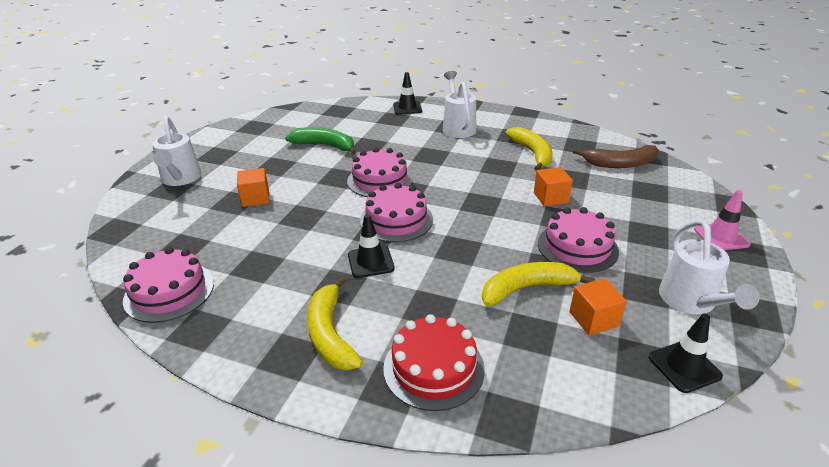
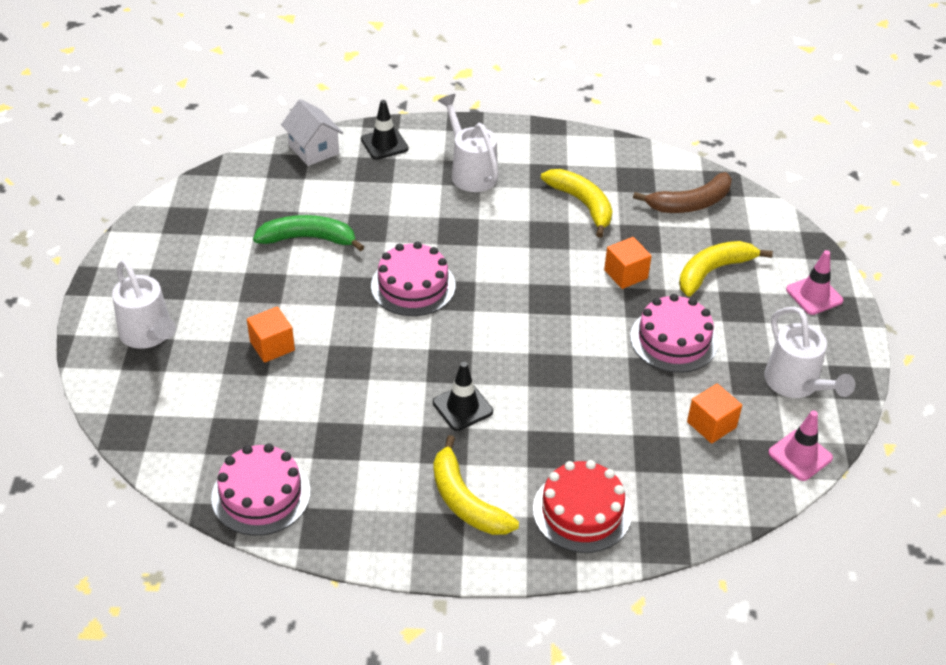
camera: 20 degrees left, 10 degrees up
(360, 105) = (313, 149): none -> white house
(396, 220) = (463, 343): pink cake -> none
(527, 288) = (638, 404): yellow banana -> yellow banana (713, 271)
(684, 366) = (800, 455): black traffic cone -> pink traffic cone

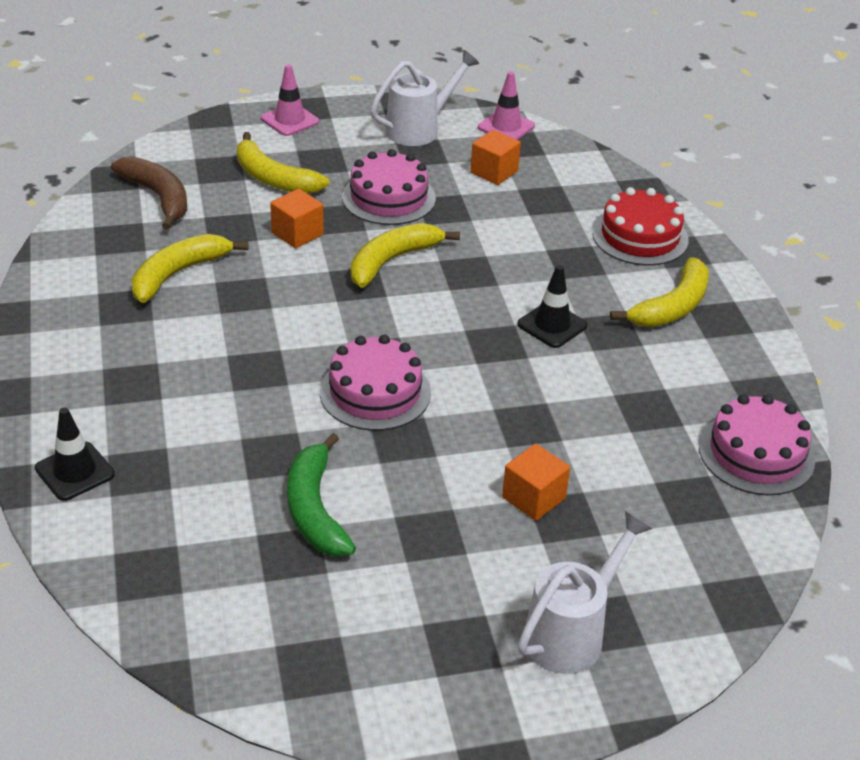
camera: 105 degrees left, 5 degrees down
(313, 149) = (100, 550): white house -> none
(470, 172) = (129, 374): white watering can -> none
(575, 324) = (392, 261): none -> yellow banana

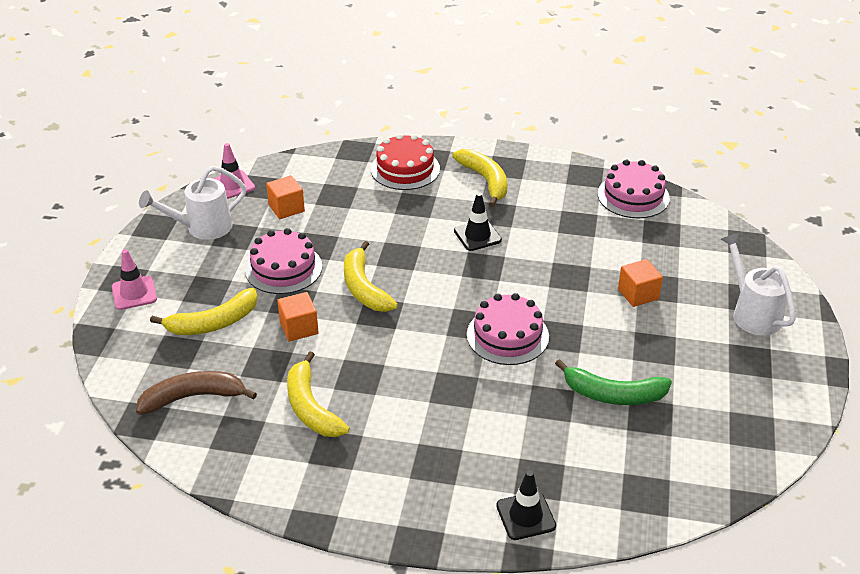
camera: 65 degrees left, 0 degrees up
(419, 129) = (202, 228): white watering can -> white watering can turned 105 degrees counterclockwise

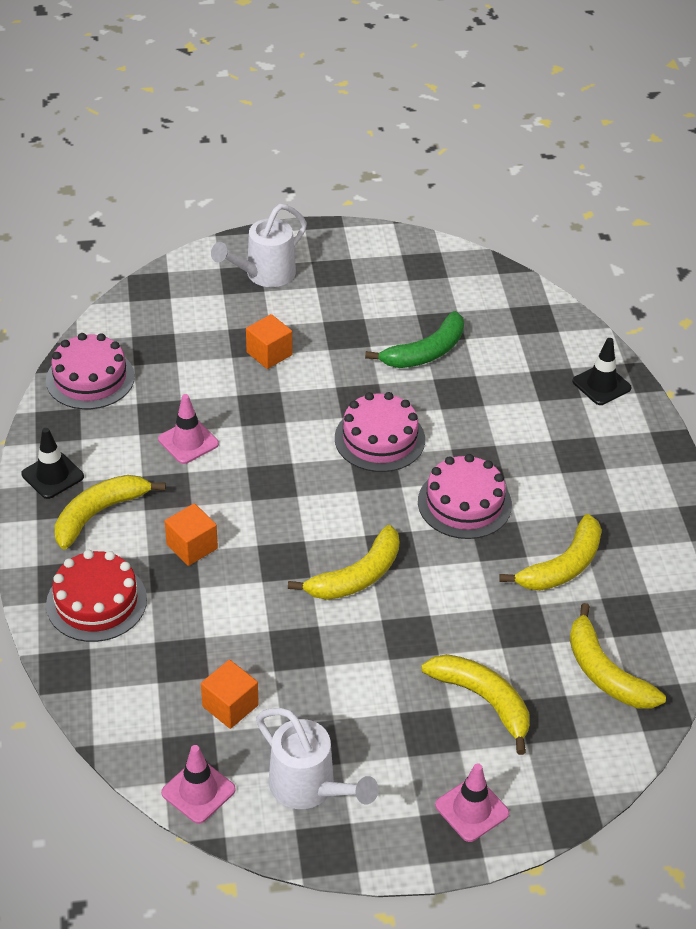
camera: 110 degrees left, 5 degrees up
(193, 397) = (605, 672): brown banana -> yellow banana
(283, 268) = (355, 666): pink cake -> pink cake (464, 503)
(299, 328) = (452, 615): orange cube -> orange cube (192, 546)
(477, 235) = (217, 497): black traffic cone -> black traffic cone (52, 475)
(544, 232) = (188, 442): none -> pink traffic cone
(613, 394) = (426, 352): green banana -> green banana turned 60 degrees clockwise

